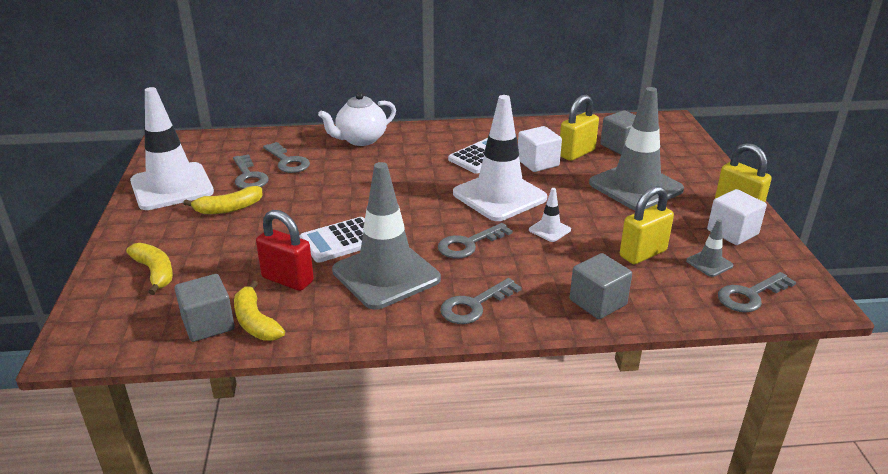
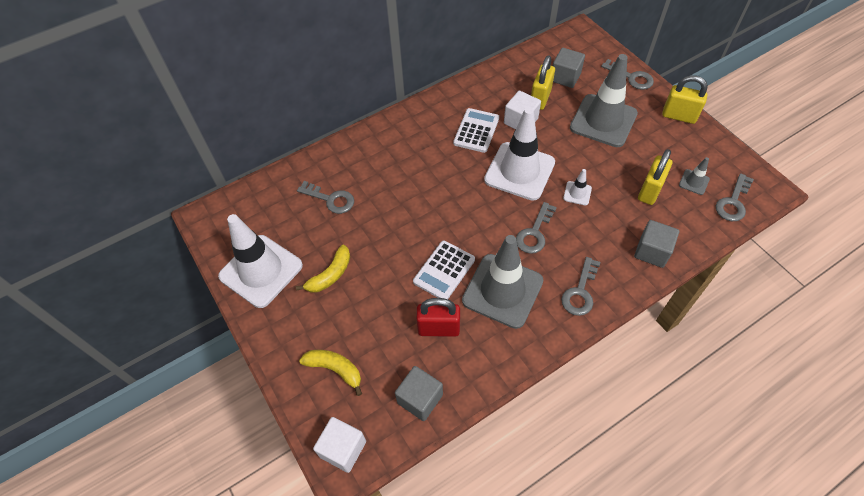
camera: 25 degrees left, 25 degrees up
(249, 176) = (314, 231): grey key -> grey key (631, 77)
(255, 322) = (451, 380): yellow banana -> none
(360, 140) = (368, 148): white teapot -> none
(732, 232) = (690, 144): white cube -> white cube (343, 449)

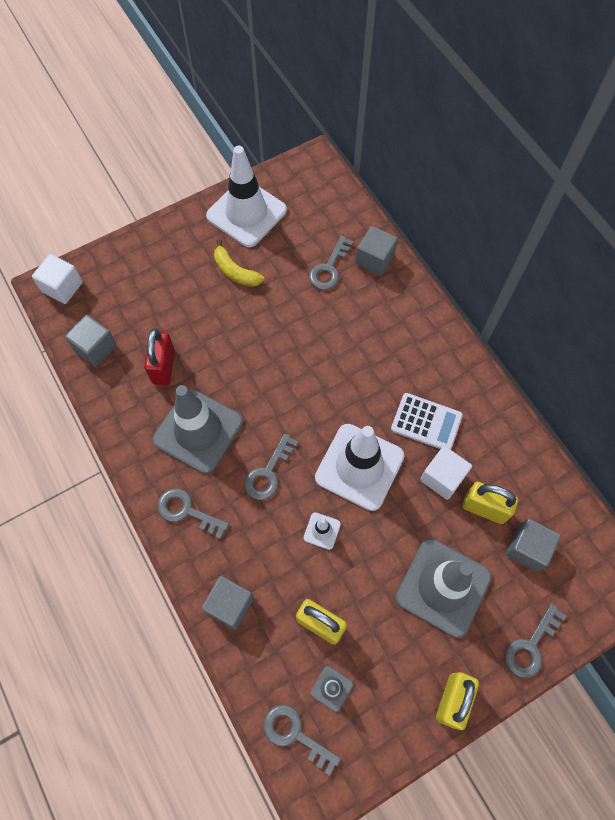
camera: 90 degrees right, 10 degrees up
(323, 166) = (375, 259): none -> grey cube
(335, 369) = (135, 279): yellow banana -> none
(444, 271) = (229, 375): white calculator -> none
(534, 233) = (268, 473): grey key -> grey key turned 90 degrees counterclockwise

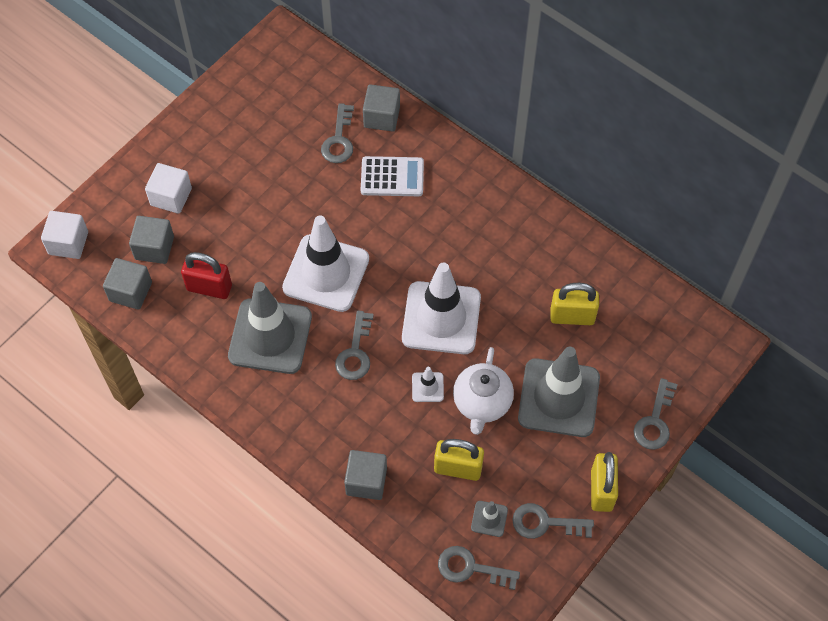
camera: 20 degrees left, 5 degrees down
(163, 367) = (209, 288): red padlock -> red padlock turned 60 degrees counterclockwise
(187, 511) = (290, 413): grey key -> grey key (545, 523)
(235, 272) = (244, 172): yellow banana -> none
(246, 213) = (231, 110): white traffic cone -> white traffic cone (326, 273)
(367, 565) = (482, 403): none -> white teapot
(426, 422) = (490, 257): white calculator -> white calculator (392, 177)
(442, 477) = (523, 302): white cube -> white cube (171, 197)
(527, 548) = (623, 339): grey cube -> grey cube (154, 248)

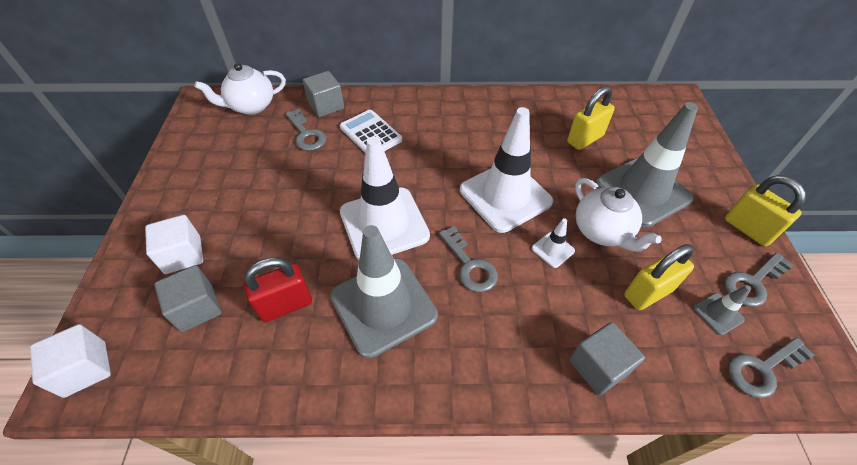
camera: 40 degrees left, 10 degrees down
(130, 291) = (199, 367): grey cube -> none
(318, 73) = (251, 106): none -> white teapot
(392, 177) = (370, 134): white calculator -> white calculator turned 90 degrees counterclockwise
(655, 421) = (711, 163): grey key -> none

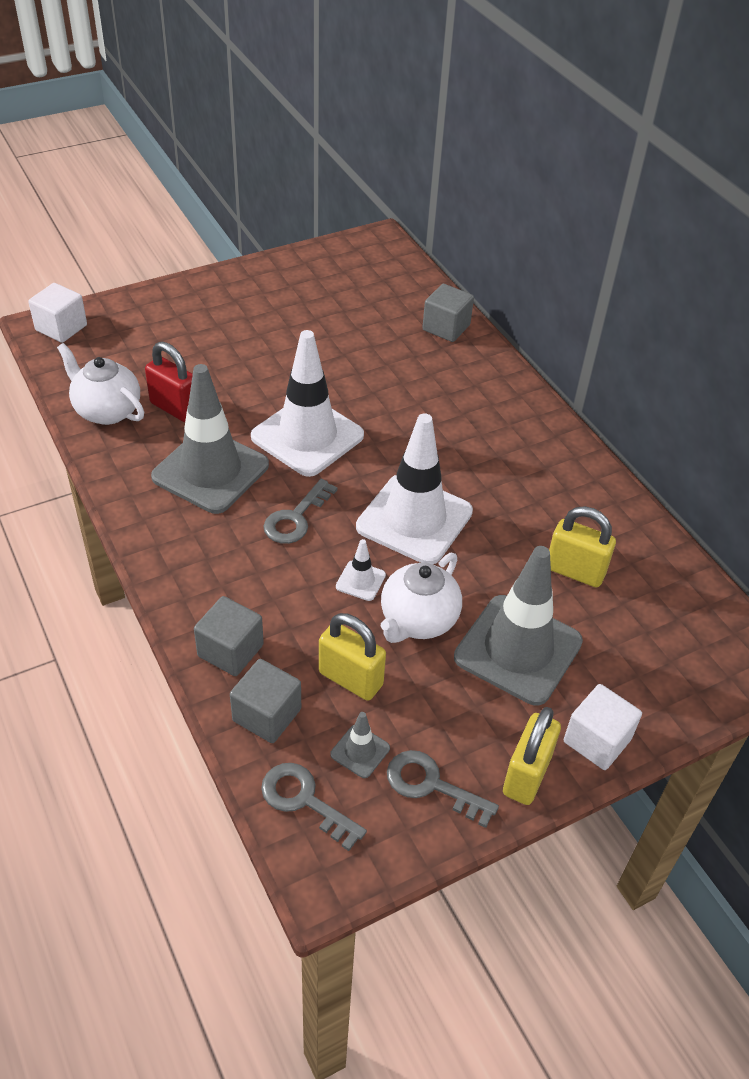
camera: 60 degrees right, 5 degrees down
(183, 255) = (188, 324): white cube -> white cube (597, 740)
(197, 308) = (142, 358): grey cube -> grey cube (267, 715)
(251, 106) = (399, 276): white teapot -> white teapot (106, 411)
(306, 134) = (390, 332): grey key -> none
(370, 134) = (429, 378): white calculator -> none

